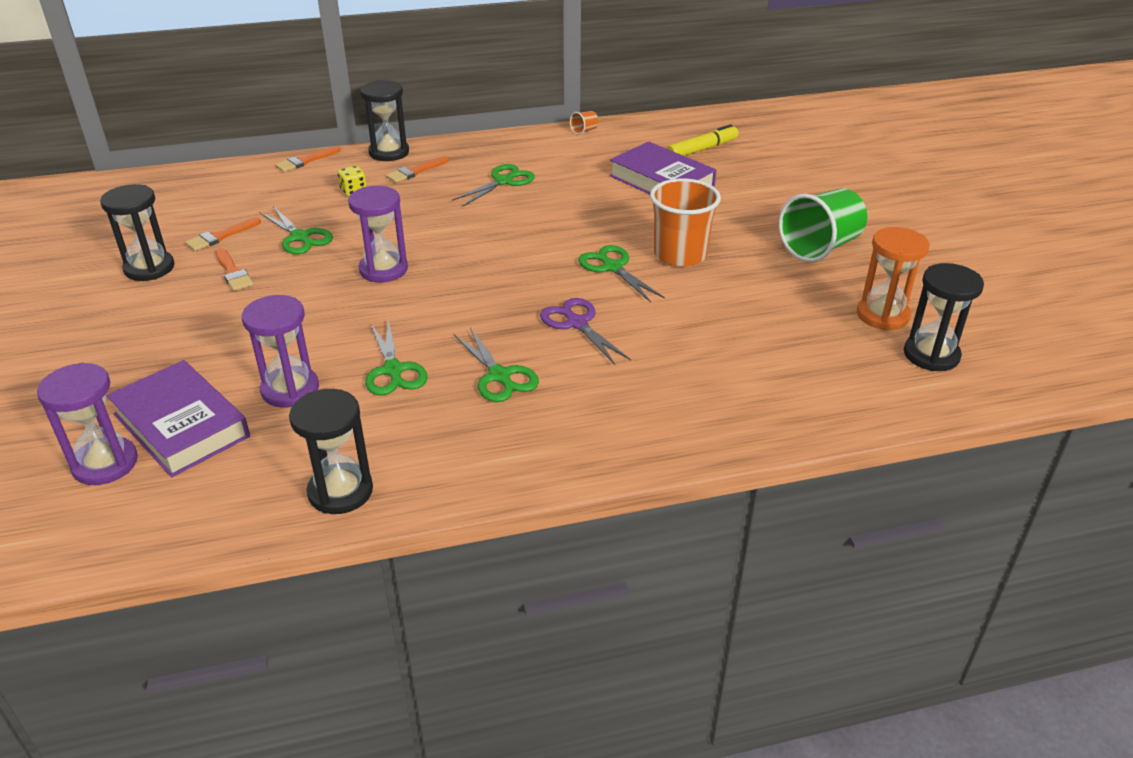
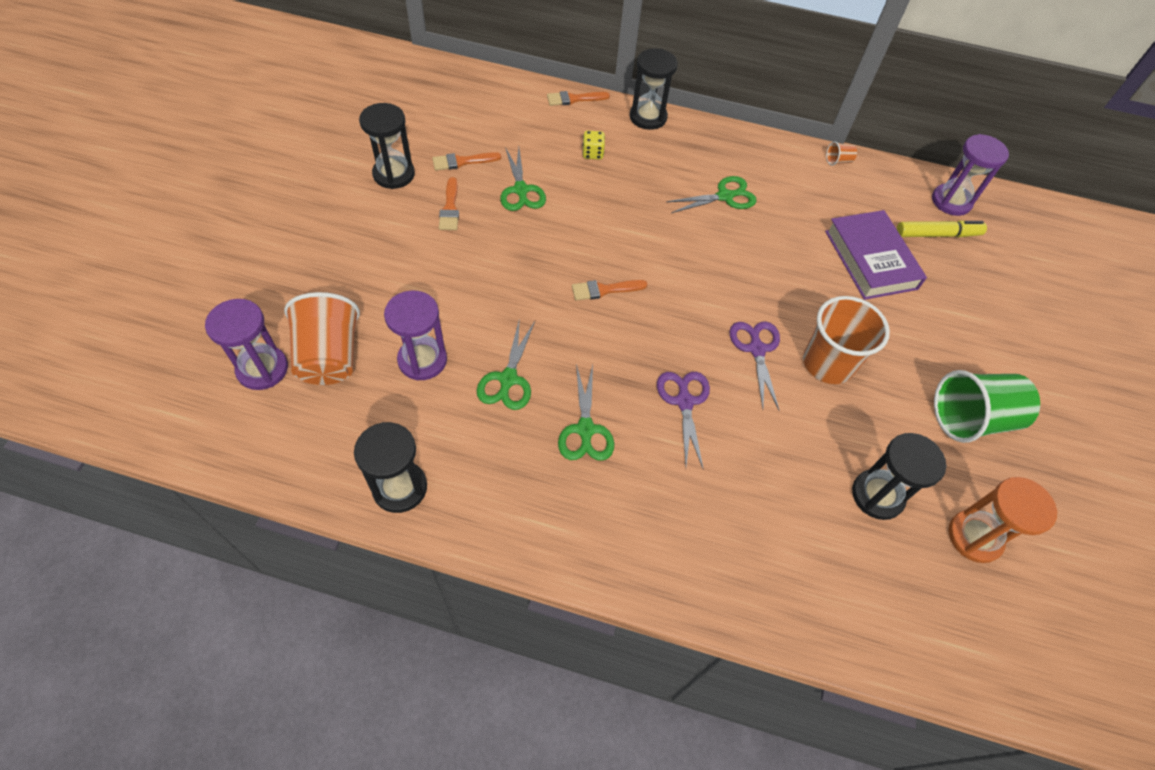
camera: 25 degrees right, 20 degrees up
(181, 425) = (330, 357): purple book -> orange cup
(383, 269) = (564, 259): purple hourglass -> purple hourglass (951, 201)
(415, 171) = (656, 151): orange brush -> orange brush (604, 290)
(612, 267) = (756, 349): green scissors -> purple scissors
(931, 355) = (988, 612): black hourglass -> black hourglass (877, 495)

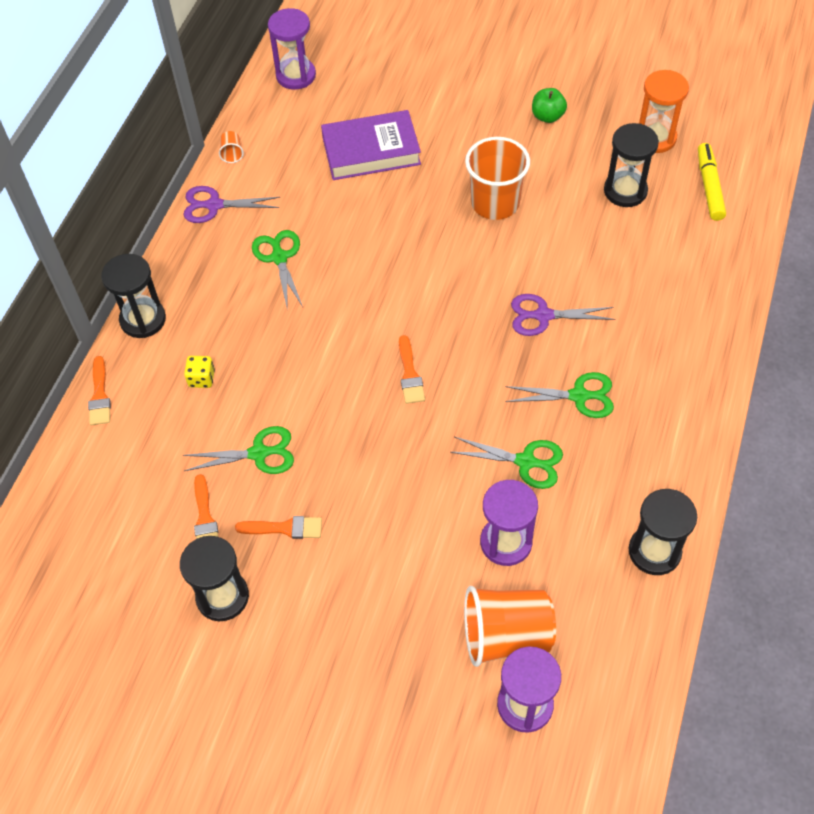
camera: 80 degrees left, 0 degrees up
(756, 349) = (481, 254): purple scissors -> purple scissors (214, 205)
(937, 234) = (339, 95): yellow marker -> yellow marker (709, 187)
(970, 419) = (547, 116): green cup -> green apple

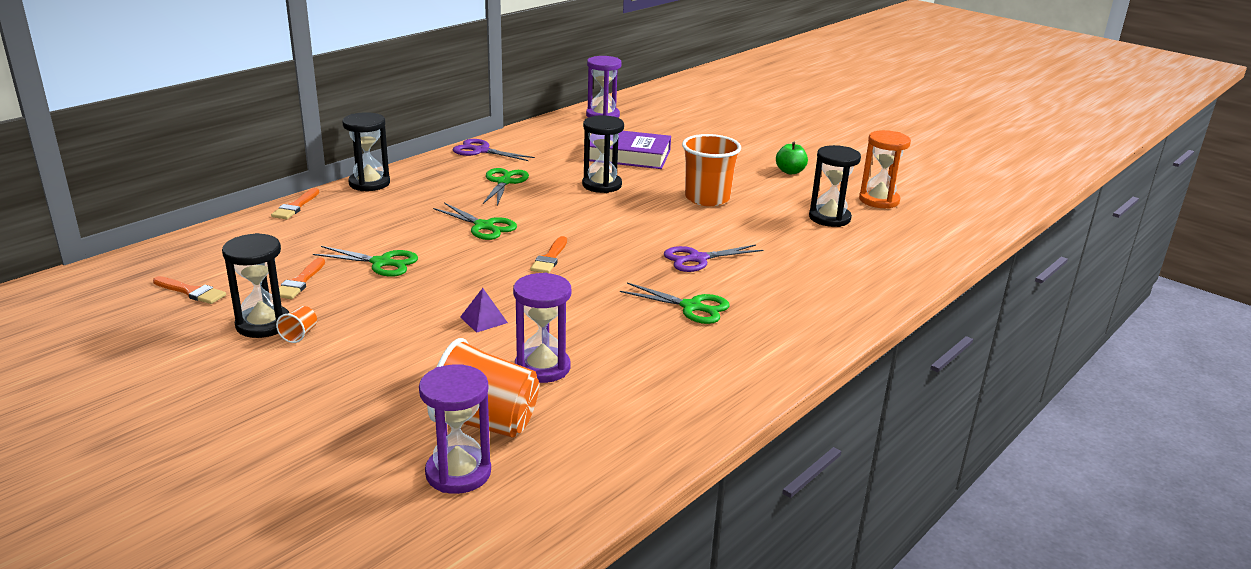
camera: 20 degrees right, 30 degrees down
(201, 378) = (380, 218): yellow dice -> none
(232, 153) = (519, 134): orange cup -> orange cup (299, 334)
(284, 528) = (357, 304): orange brush -> orange brush (191, 292)
(412, 498) = (483, 319): none -> purple pyramid
(525, 462) = (606, 328): green scissors -> green scissors (484, 226)
(543, 315) = (698, 259): purple scissors -> purple scissors turned 45 degrees counterclockwise
(654, 551) = (685, 416): black hourglass -> black hourglass (602, 185)
(709, 187) = (912, 233): yellow marker -> none

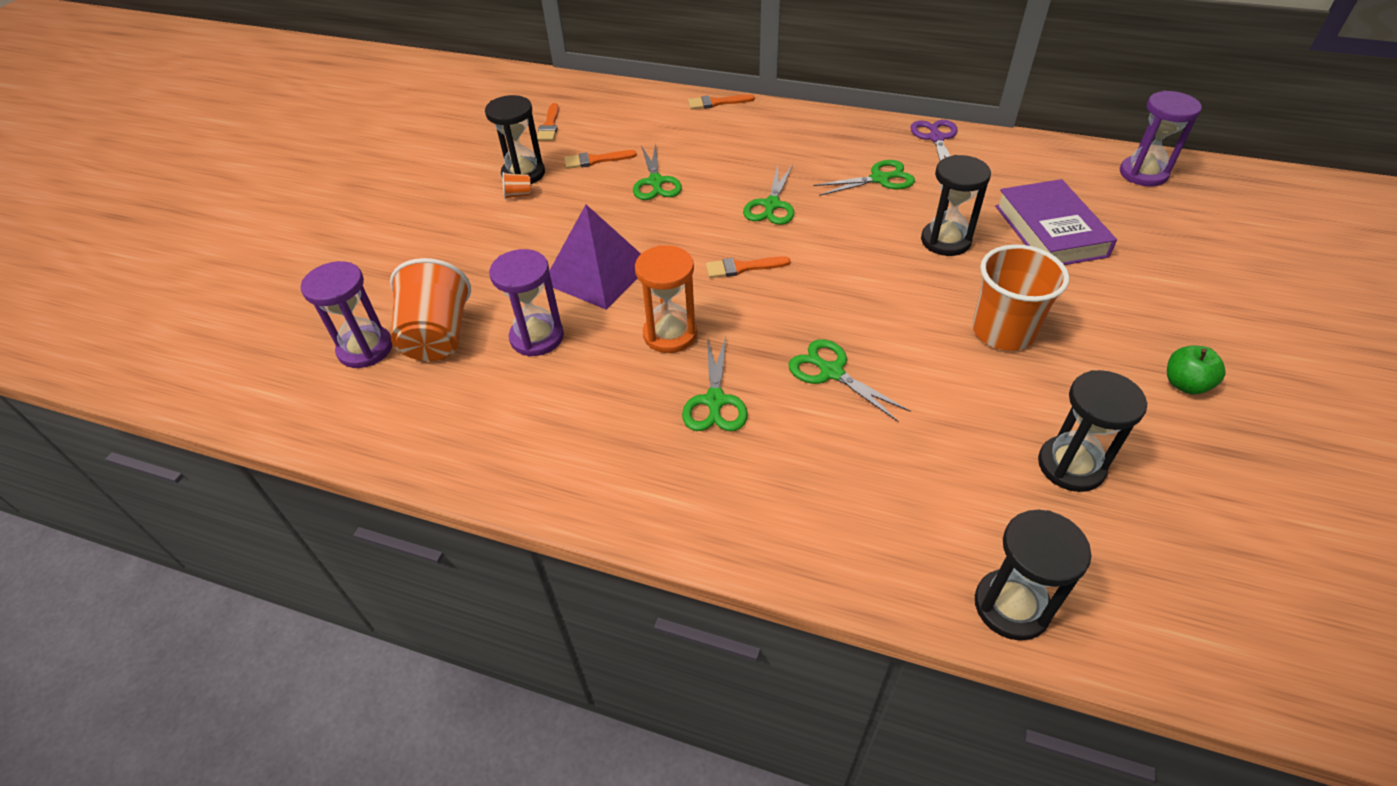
camera: 70 degrees right, 20 degrees up
(369, 183) = (795, 114): black hourglass -> black hourglass (1011, 606)
(483, 319) = (597, 273): purple pyramid -> purple pyramid, size x2.31
(698, 259) = (831, 372): purple scissors -> green scissors
(879, 200) = (1201, 511): orange hourglass -> orange hourglass (670, 334)

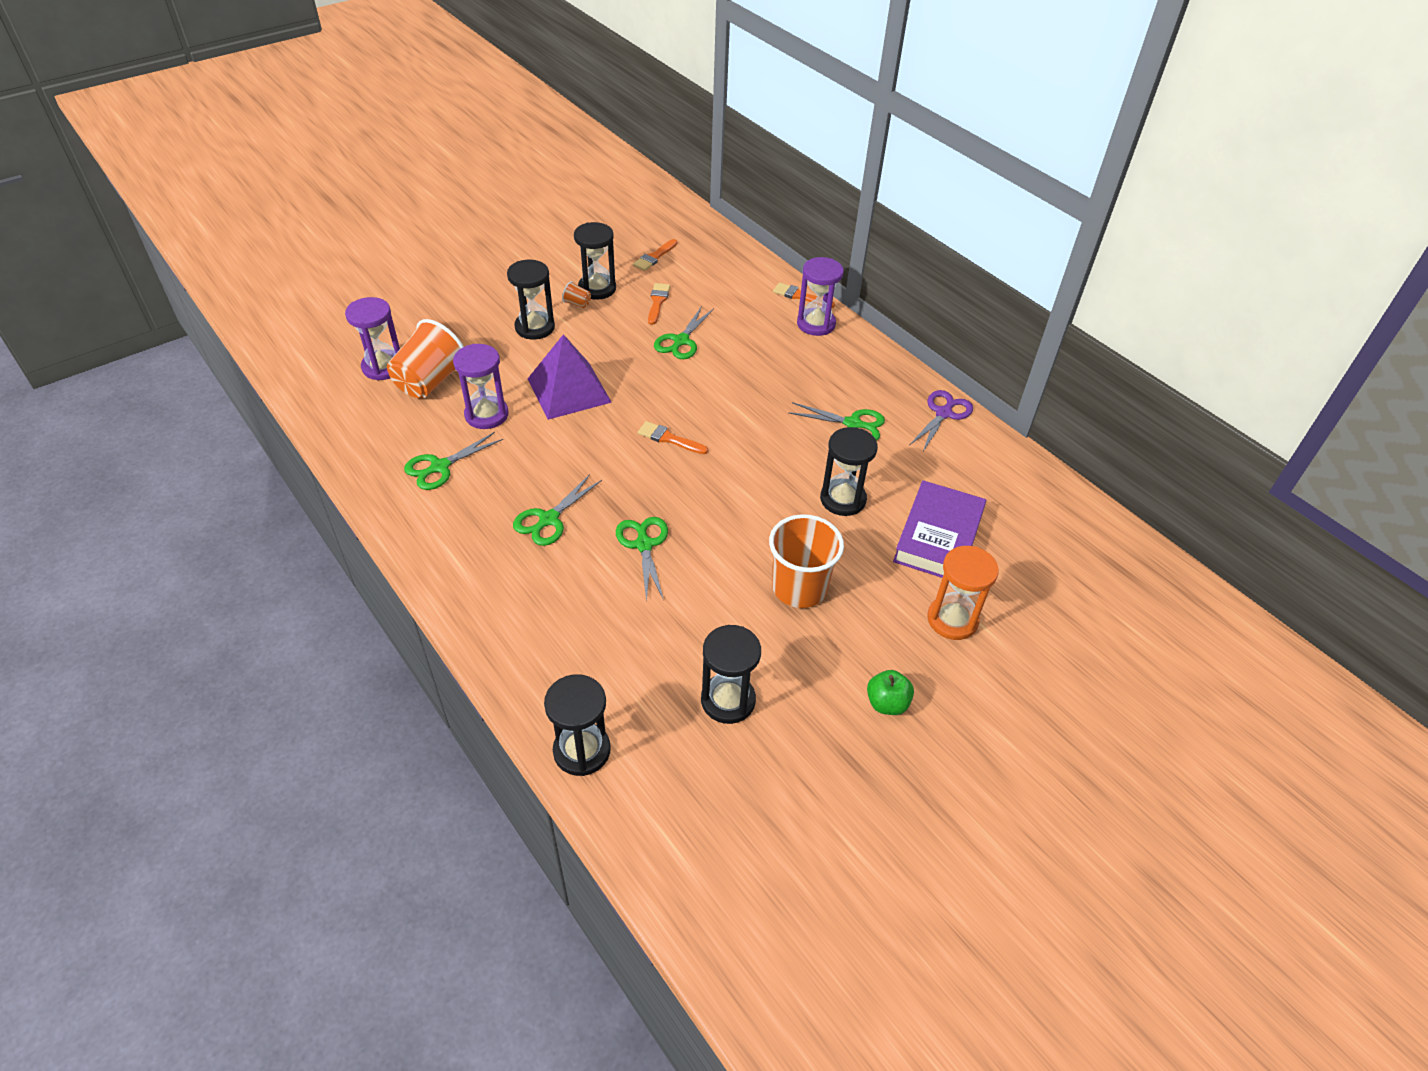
camera: 30 degrees right, 0 degrees up
(498, 234) = (535, 327): none -> black hourglass
(596, 160) = (657, 302): orange brush -> orange brush turned 75 degrees clockwise
(670, 334) = (569, 459): orange hourglass -> orange hourglass (952, 619)
(771, 205) = (744, 402): green scissors -> green scissors (440, 467)
(1143, 174) = (1088, 535): purple hourglass -> purple hourglass (816, 324)

